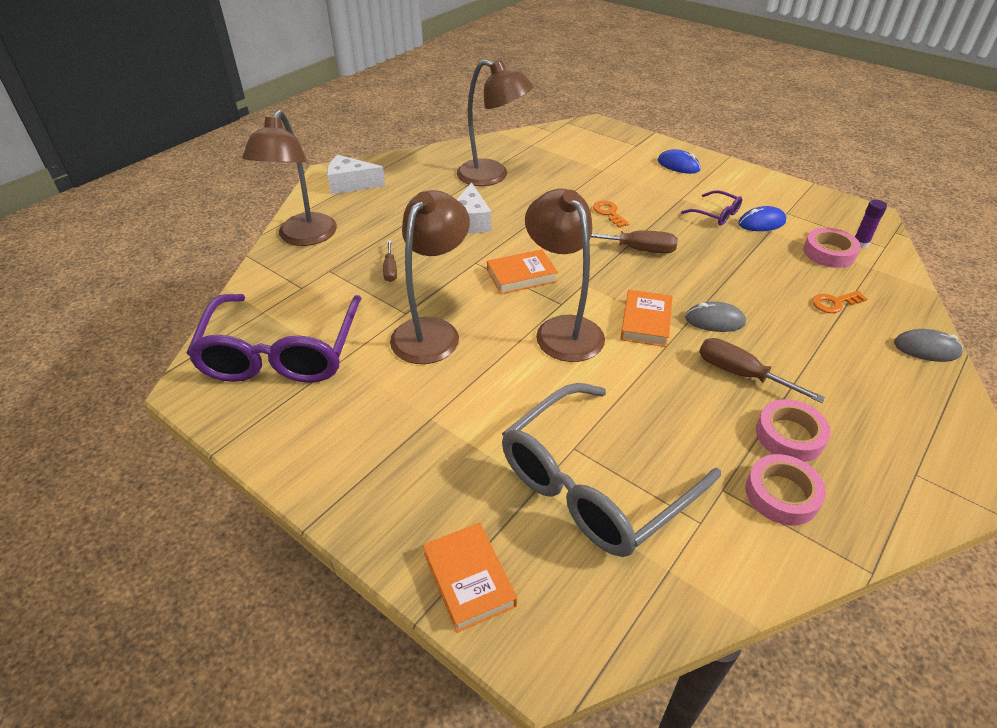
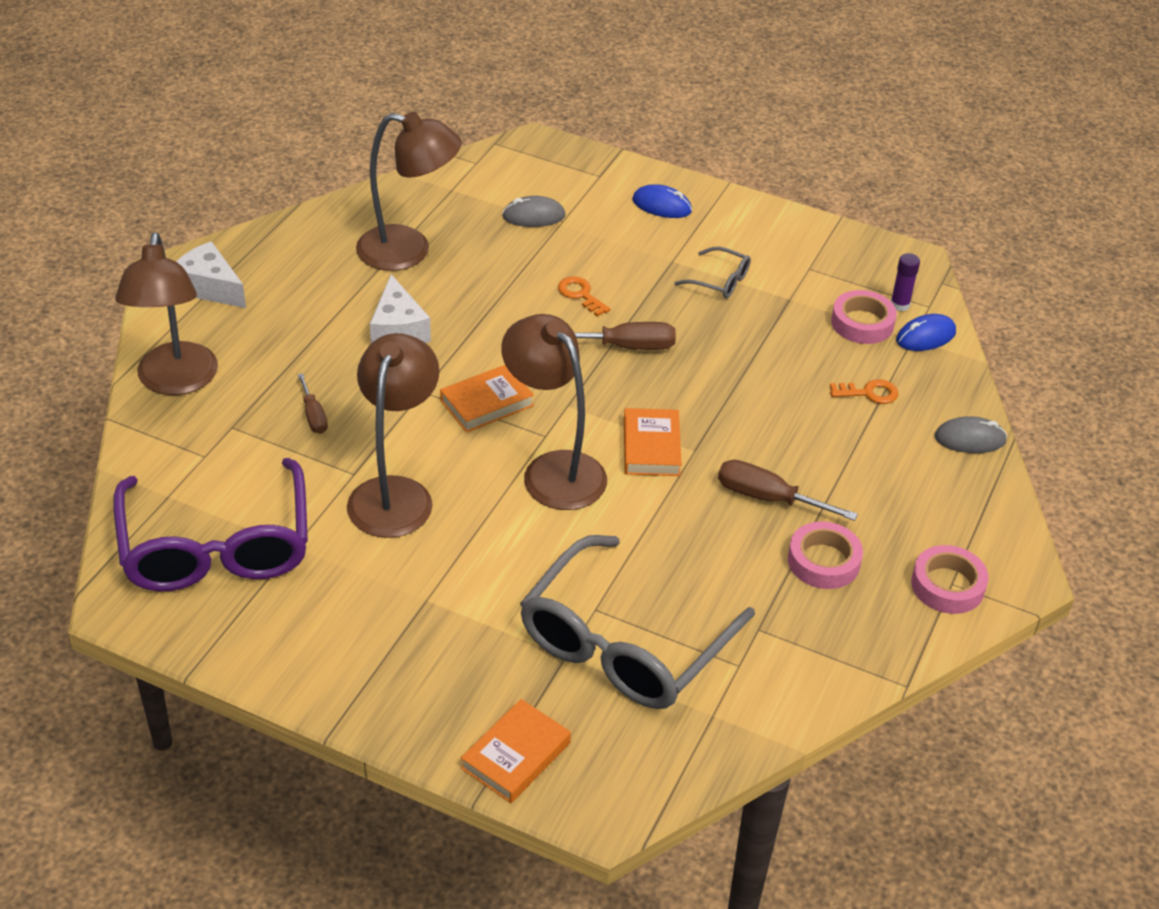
camera: 15 degrees left, 0 degrees up
(350, 184) = (209, 287): white cheese -> white cheese turned 45 degrees clockwise
(469, 579) = (516, 755): orange book -> orange book turned 75 degrees clockwise
(714, 321) = (732, 434): grey mouse -> grey mouse (533, 216)
(716, 214) = (720, 281): purple glasses -> grey glasses
(761, 223) = (778, 288): blue mouse -> blue mouse (925, 337)
(781, 494) = (818, 624): pink tape -> pink tape (947, 585)
(834, 303) = (869, 393): orange key -> orange key turned 150 degrees counterclockwise

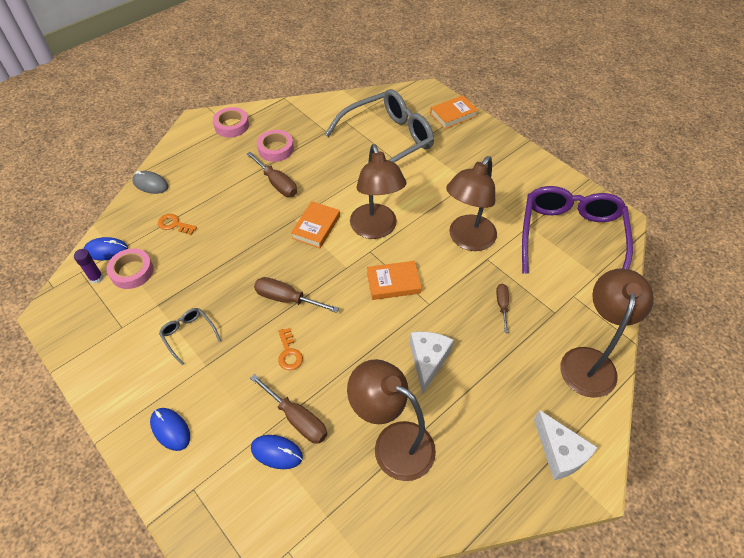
camera: 155 degrees left, 10 degrees up
(529, 244) = (297, 419): none -> brown screwdriver
(533, 216) = (276, 452): grey mouse -> blue mouse

